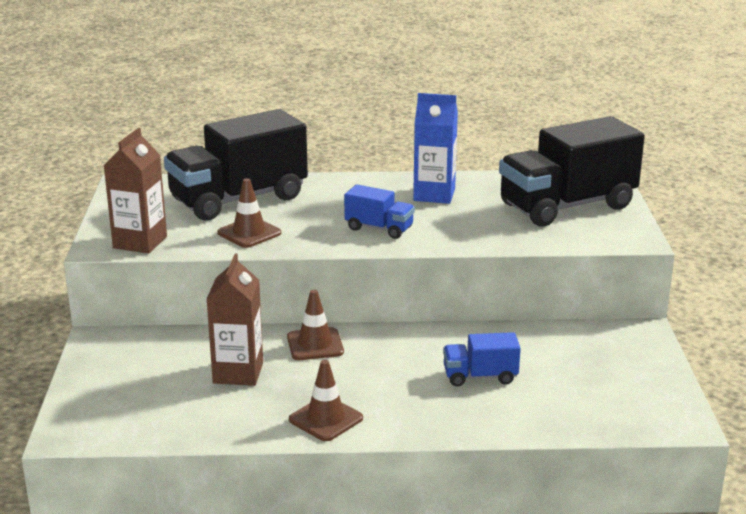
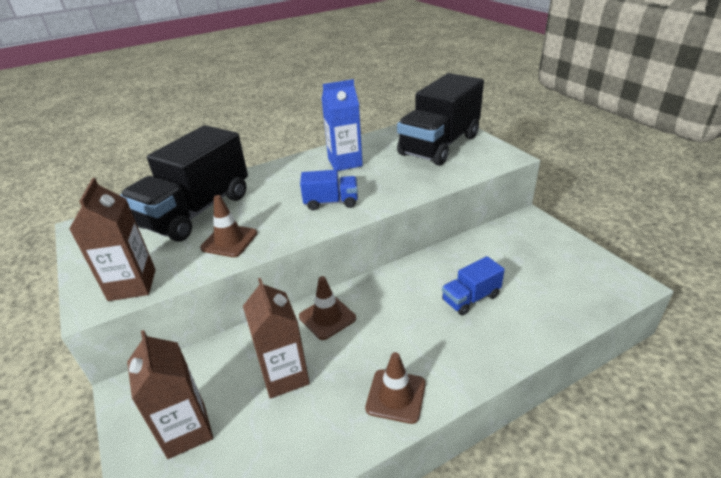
camera: 25 degrees left, 10 degrees up
(129, 380) = (186, 431): none -> brown carton

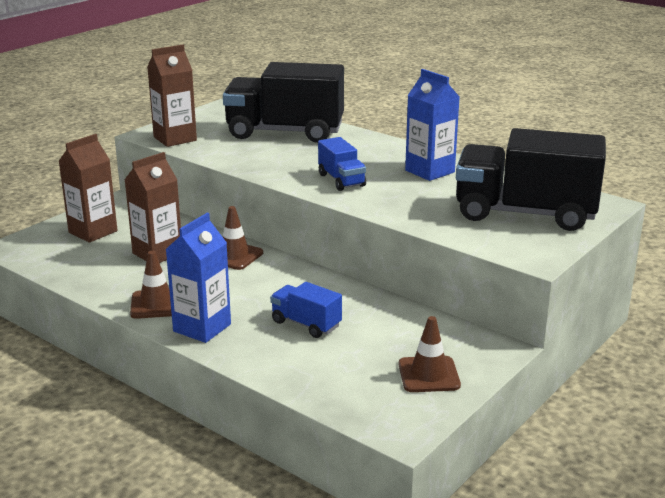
camera: 65 degrees right, 10 degrees down
(229, 241) = (249, 155): brown traffic cone -> brown traffic cone (429, 375)
(456, 367) = (202, 328): none -> blue carton

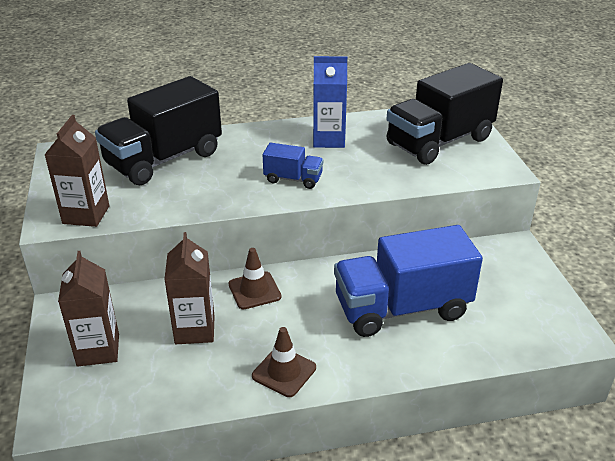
camera: 50 degrees left, 10 degrees up
(202, 328) = (351, 364): blue carton -> none
(306, 324) = (402, 308): blue truck -> blue truck, size x2.12
(429, 375) = (521, 290): brown traffic cone -> none

